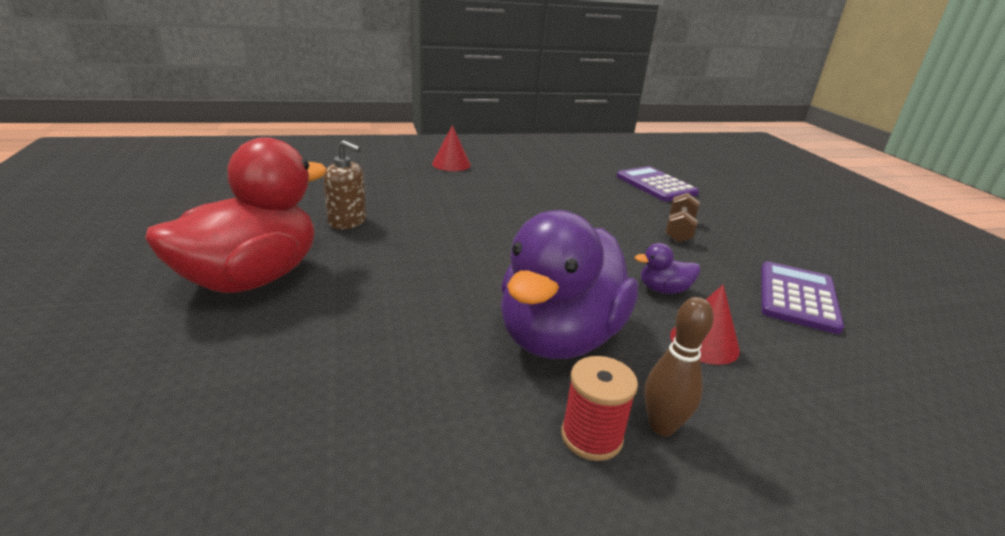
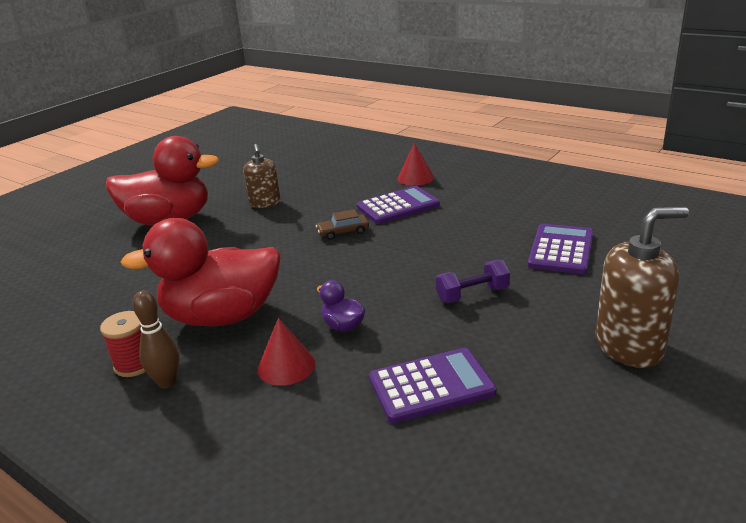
camera: 55 degrees right, 0 degrees up
(488, 188) = (398, 206): none -> purple calculator
(490, 221) = (343, 232): none -> brown car
(559, 337) = (222, 316): purple duck -> red duck
(679, 230) = (472, 294): brown dumbbell -> purple dumbbell
(802, 225) = (629, 346): none -> brown soap dispenser

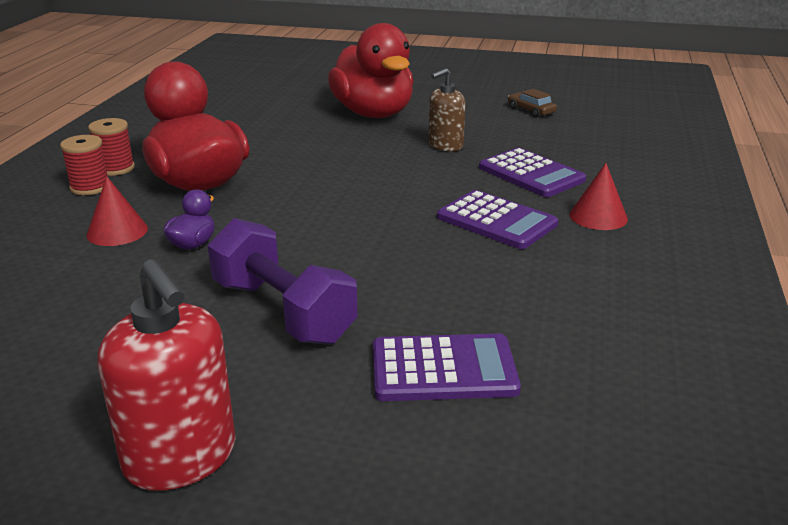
camera: 65 degrees right, 0 degrees up
(167, 382) = (90, 187): brown bowling pin -> red spool
(343, 232) = (401, 202): brown car -> brown car (531, 110)
(431, 385) = (86, 315): purple calculator -> purple calculator (531, 174)
(472, 294) = (283, 312): purple dumbbell -> purple dumbbell, size x1.74
(629, 346) = (181, 458): brown soap dispenser -> red soap dispenser

